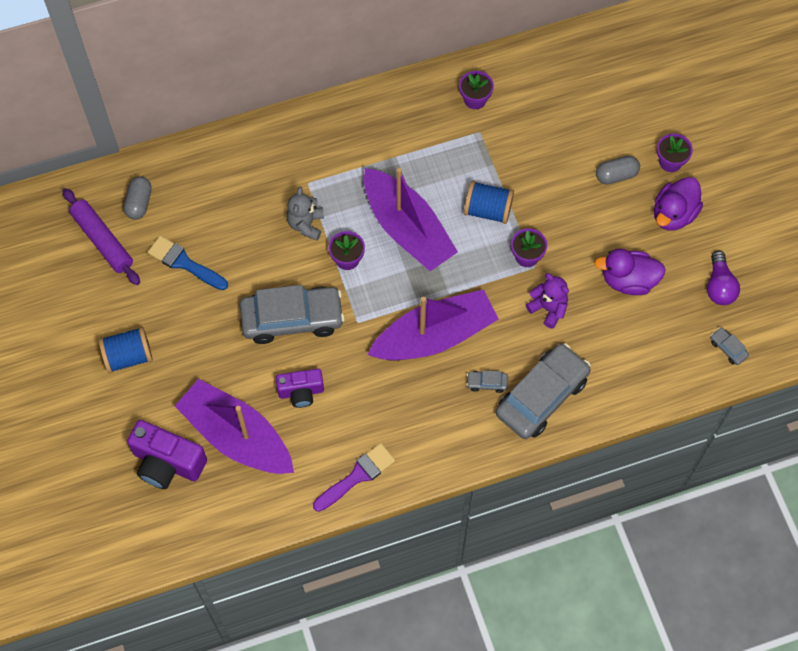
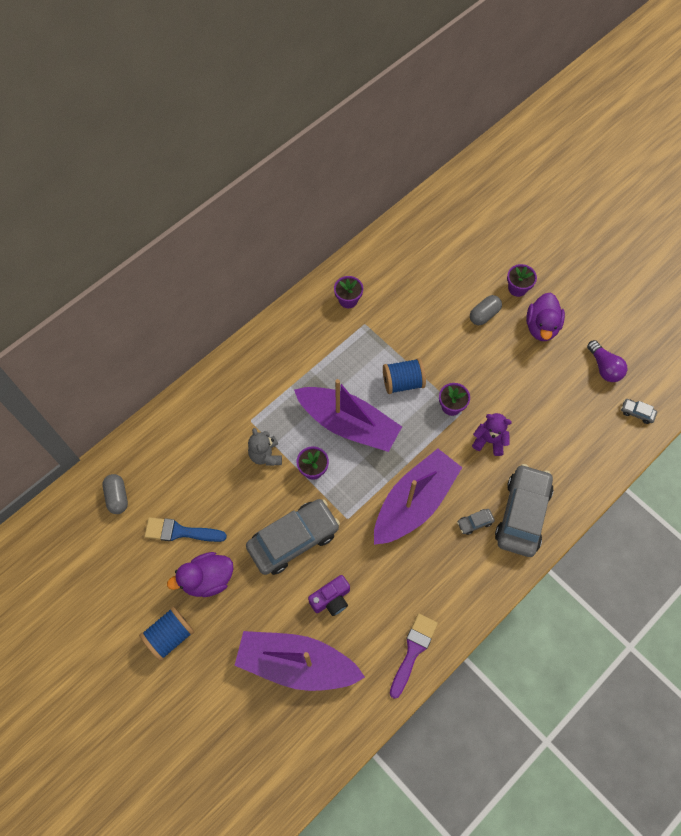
camera: 25 degrees left, 0 degrees up
(102, 240) = (100, 543): purple rolling pin -> none
(167, 463) = (249, 717): purple camera -> none
(628, 280) = (536, 392): purple duck -> purple duck (207, 579)

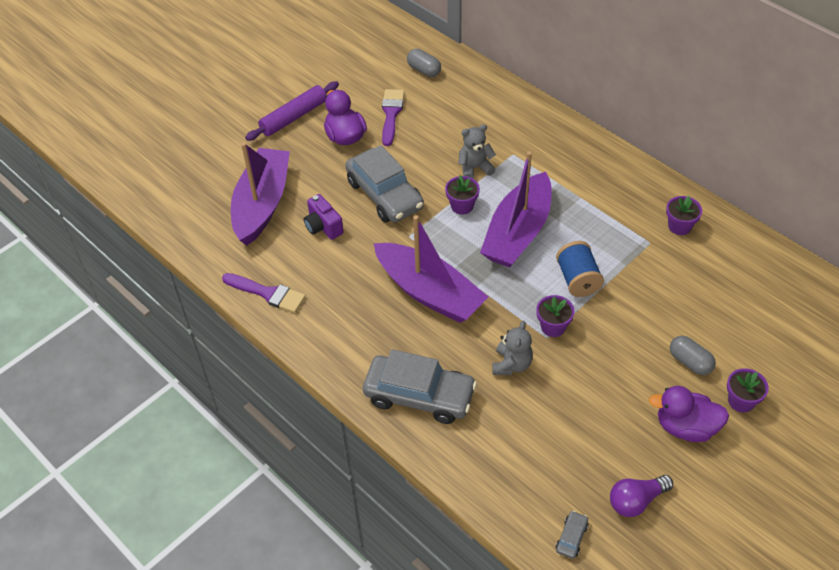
camera: 90 degrees right, 15 degrees down
(117, 497) = (424, 70): grey capsule -> grey capsule turned 60 degrees clockwise
(170, 635) = (294, 117): blue spool -> purple rolling pin
(180, 532) = (391, 114): blue brush -> purple brush
(475, 523) = (407, 348): grey car -> none
(489, 440) = (511, 364): purple teddy bear -> grey teddy bear

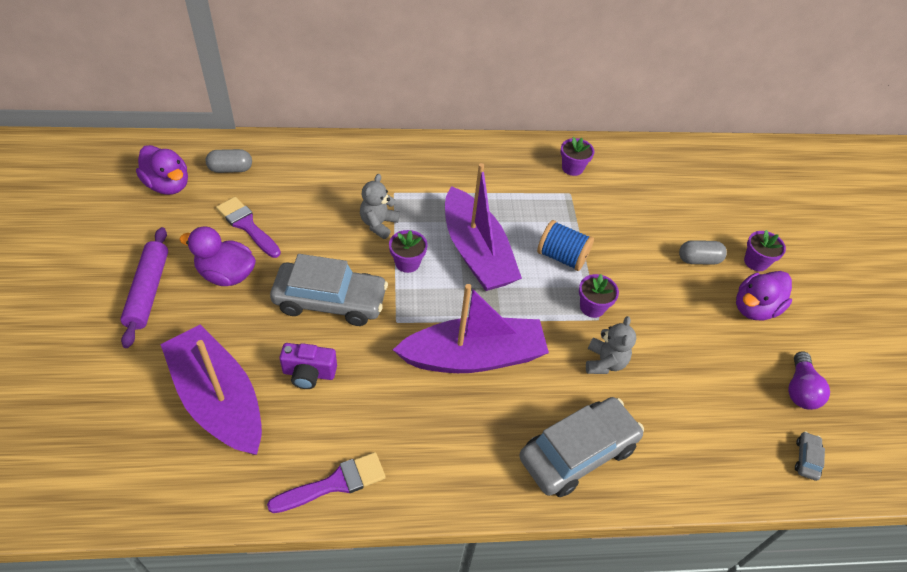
camera: 55 degrees left, 0 degrees up
(375, 58) = (168, 185): none -> purple duck
(511, 364) = (604, 362): grey teddy bear -> grey teddy bear turned 45 degrees clockwise
(571, 537) = (806, 459): grey car -> grey car turned 45 degrees clockwise

